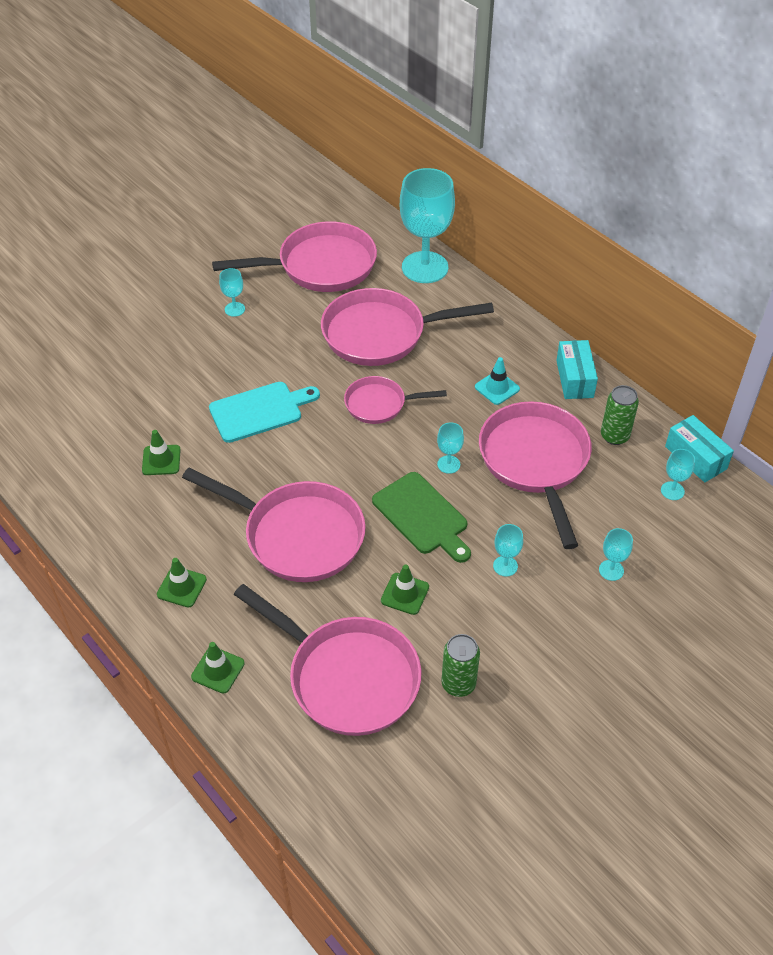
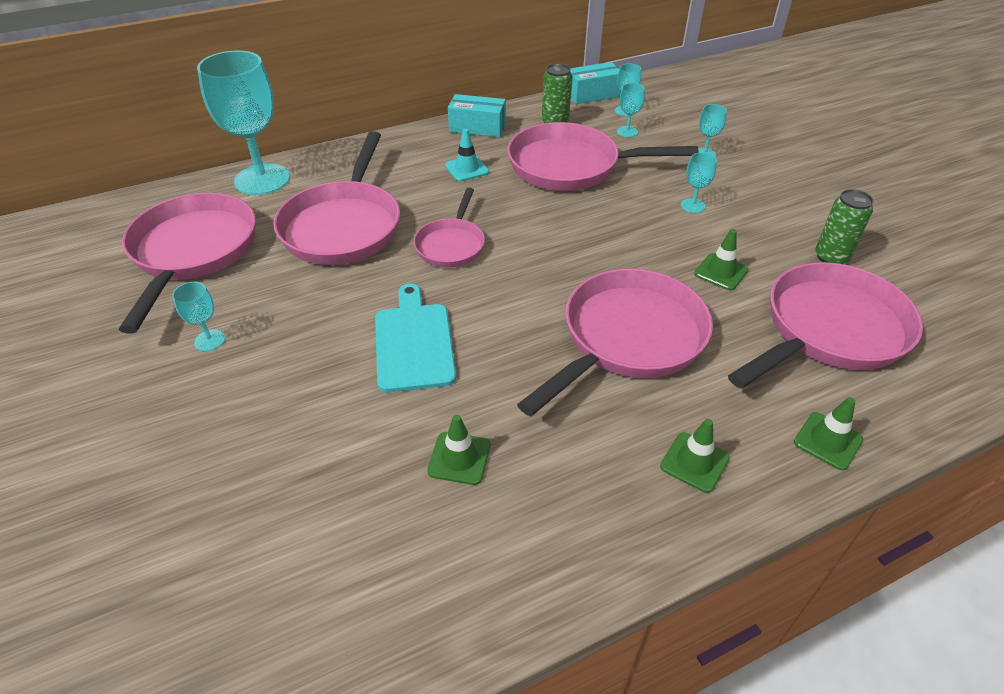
camera: 75 degrees left, 5 degrees down
(422, 516) = (621, 243): green cutting board -> none
(448, 464) = (556, 215): turquoise goblet -> turquoise goblet (627, 131)

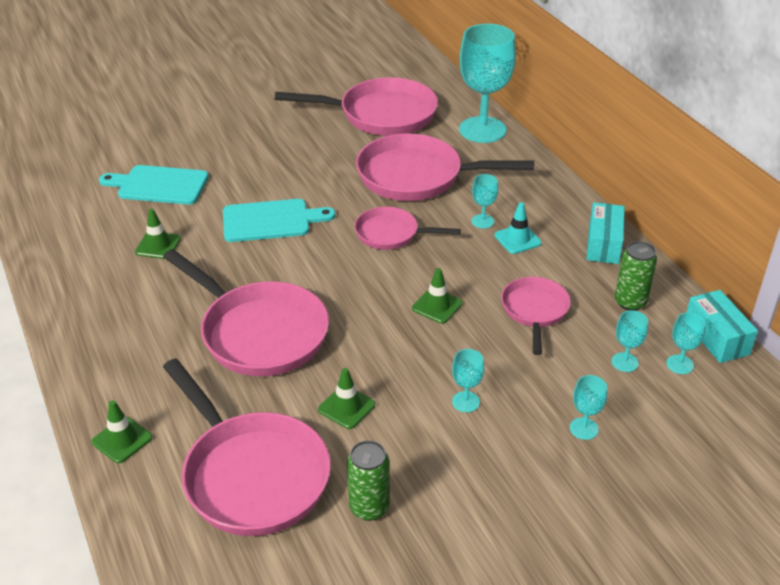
camera: 90 degrees right, 5 degrees down
(209, 340) = (285, 137): turquoise goblet -> turquoise goblet (482, 221)
(299, 479) = (159, 185): none -> turquoise cutting board
(571, 166) = (534, 311): pink pan -> pink pan, size x0.56
(694, 462) = (123, 357): green traffic cone -> green traffic cone (437, 306)

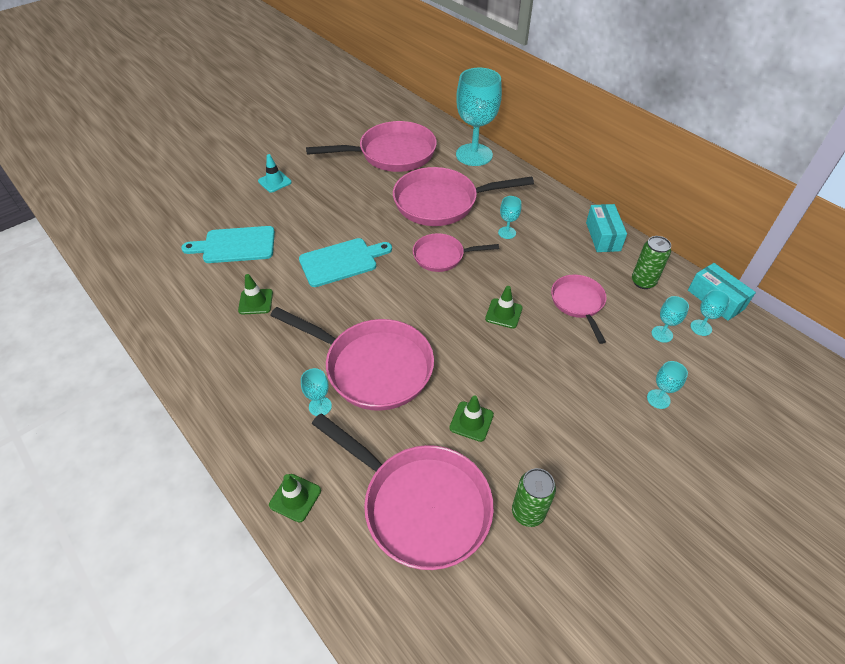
camera: 15 degrees left, 10 degrees up
(465, 402) = (561, 395): turquoise goblet -> turquoise goblet (320, 406)
(517, 239) = (539, 243): turquoise traffic cone -> turquoise traffic cone (274, 182)

